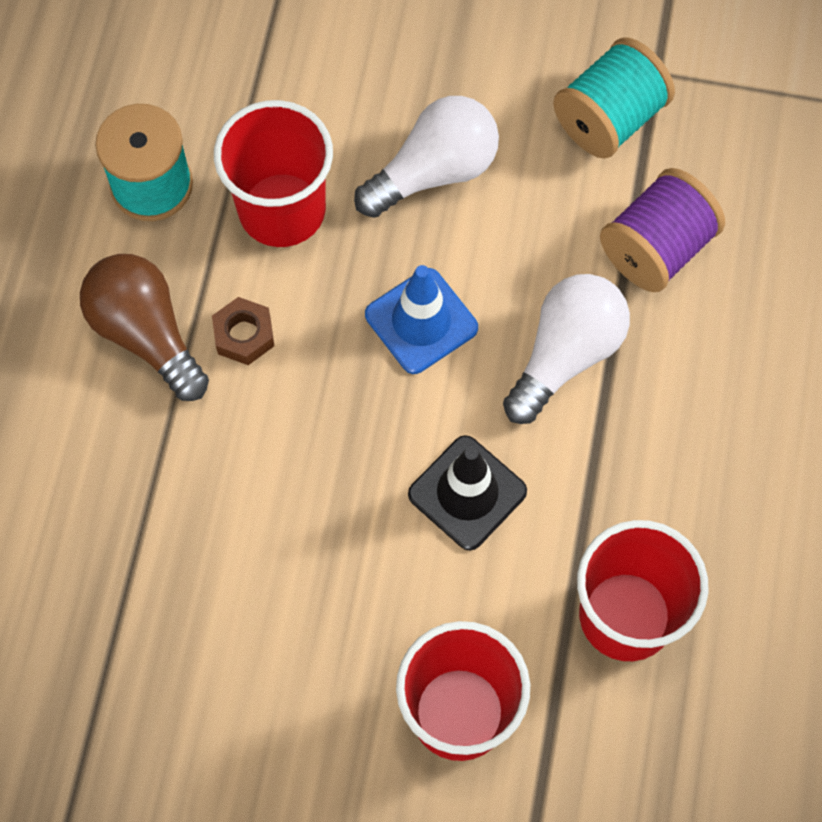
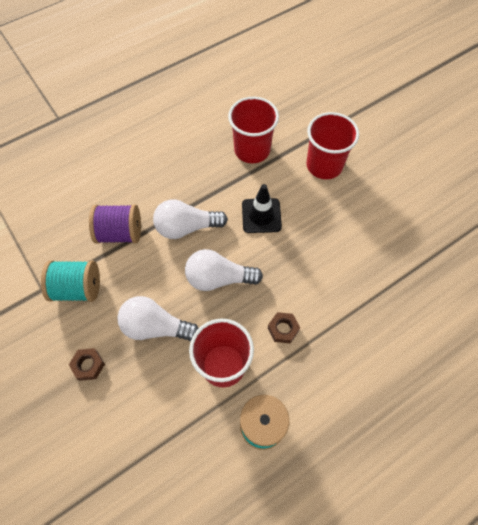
camera: 135 degrees left, 5 degrees down
(146, 334) = (318, 362): brown light bulb -> none
(421, 321) = (218, 278): blue traffic cone -> white light bulb
(465, 49) = (88, 365): none -> brown nut

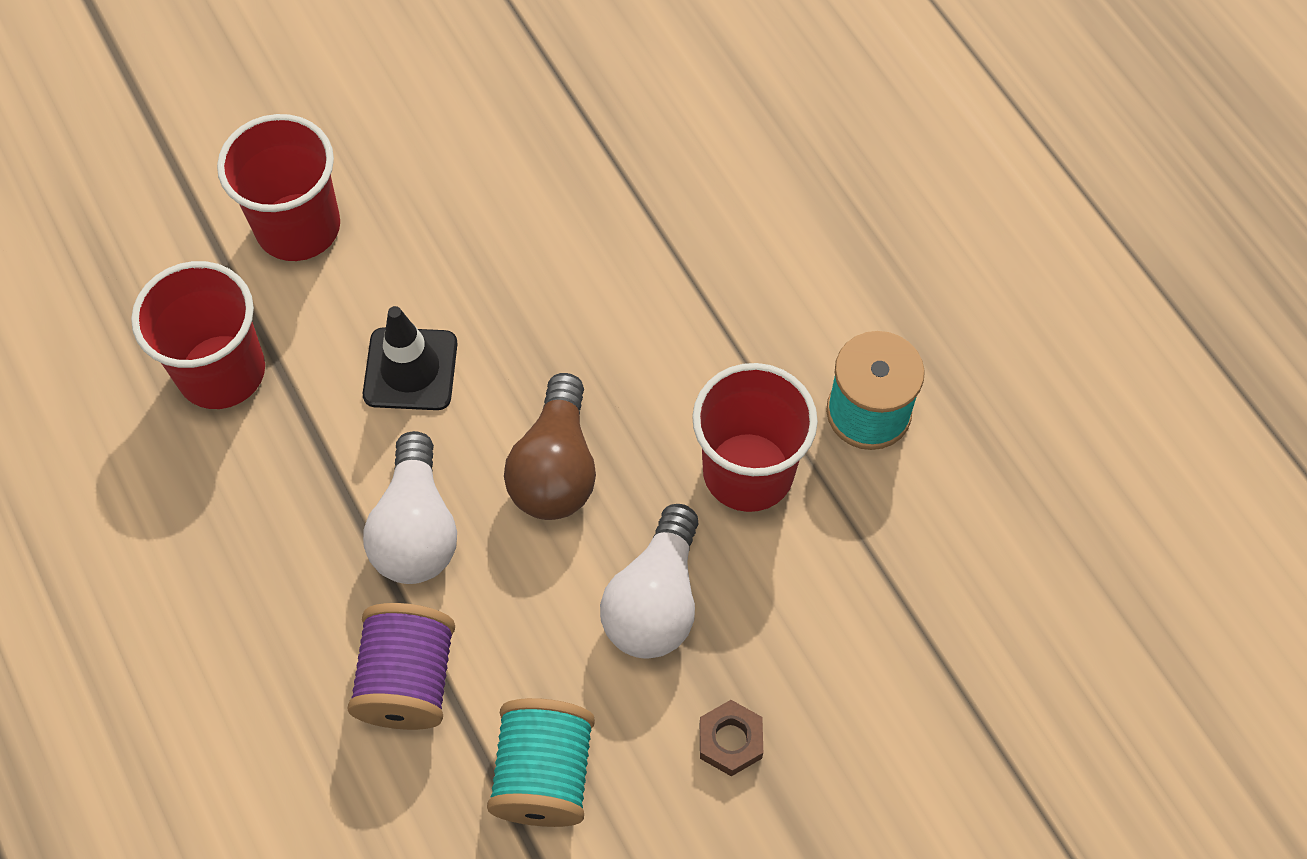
camera: 85 degrees left, 0 degrees up
(218, 278) = (555, 468): white light bulb -> brown light bulb
(283, 329) = (682, 356): brown nut -> none

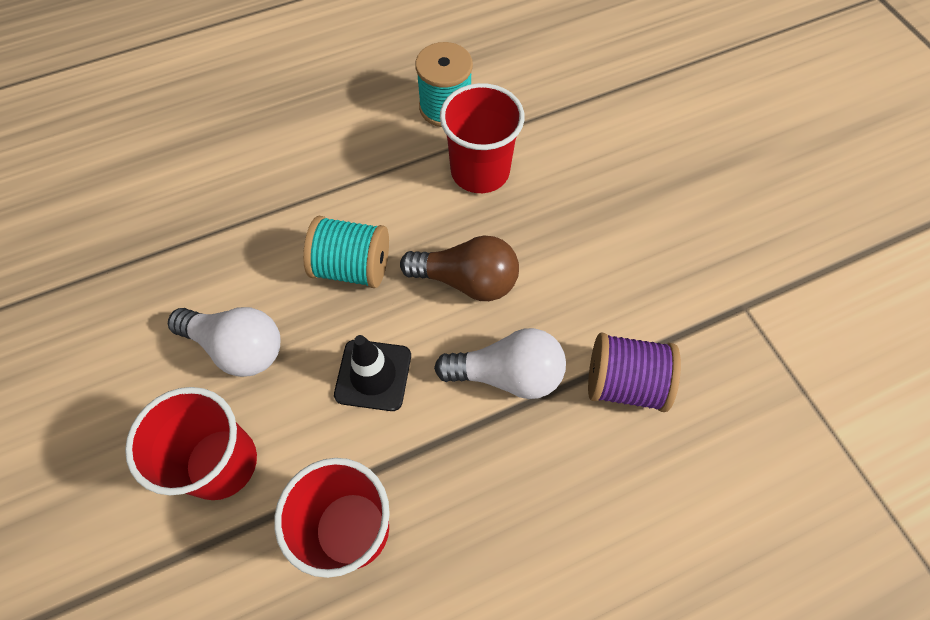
camera: 85 degrees left, 0 degrees up
(544, 774) = (687, 299): turquoise spool -> turquoise spool (352, 267)
(655, 601) = (567, 228): white light bulb -> white light bulb (238, 347)
(730, 741) = (659, 196): brown nut -> none

